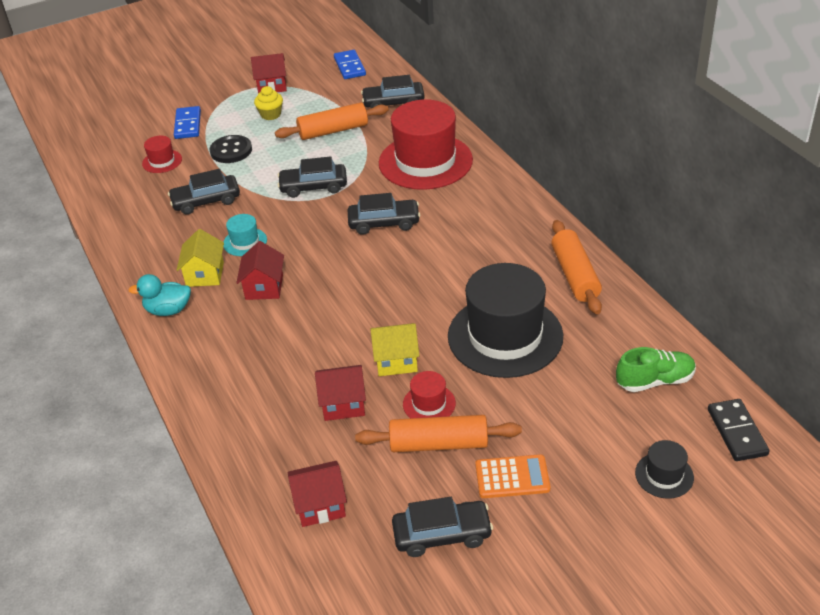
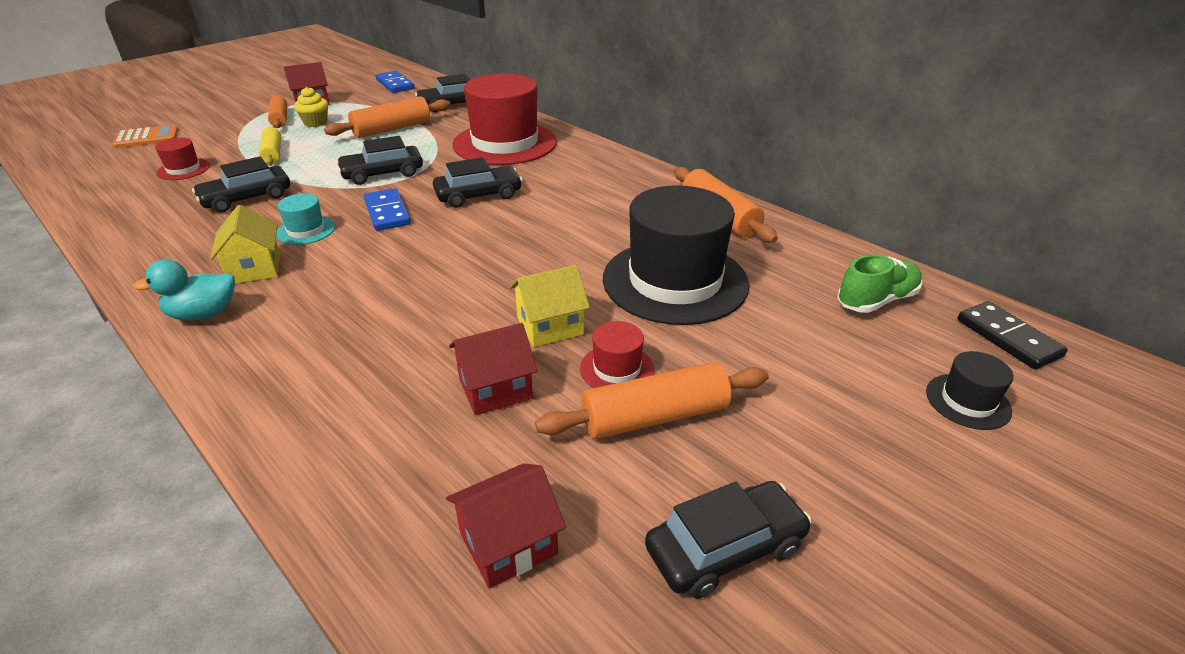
camera: 20 degrees left, 5 degrees down
(187, 125) = (214, 137): blue domino -> blue domino (387, 212)
(231, 151) = (272, 153): black button -> yellow rolling pin
(242, 106) = (280, 119): none -> orange rolling pin
(264, 287) = (342, 271): red house -> none
(512, 477) = (779, 441): orange calculator -> orange calculator (146, 138)

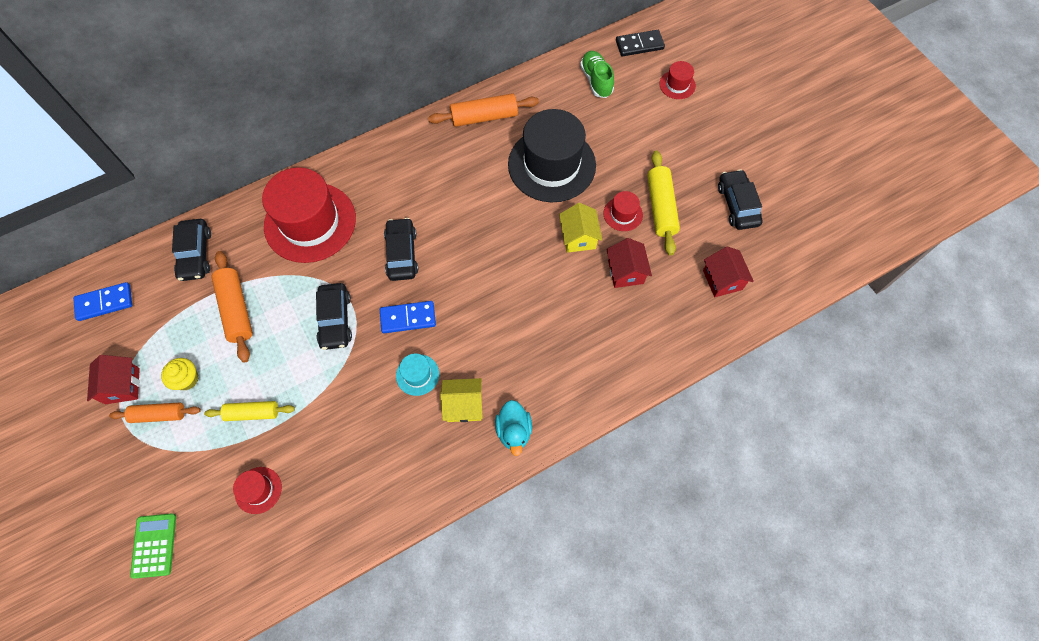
camera: 75 degrees left, 30 degrees up
(146, 138) = (154, 545): orange calculator -> green calculator
(247, 198) = (344, 425): black car -> none
(654, 417) = (661, 207): orange rolling pin -> yellow rolling pin
(967, 401) = (677, 85): black hat -> red hat

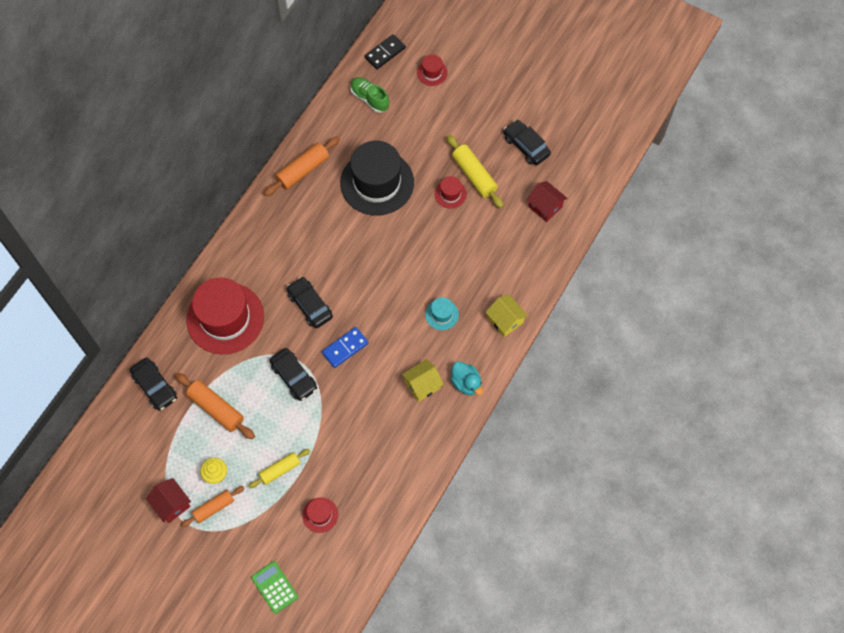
camera: 30 degrees left, 0 degrees up
(104, 303) = (112, 457): blue domino -> none
(417, 375) = (377, 382): turquoise hat -> turquoise hat (442, 314)
(578, 237) = (429, 227): yellow house -> yellow house (505, 320)
(625, 272) = (476, 235): red house -> none

